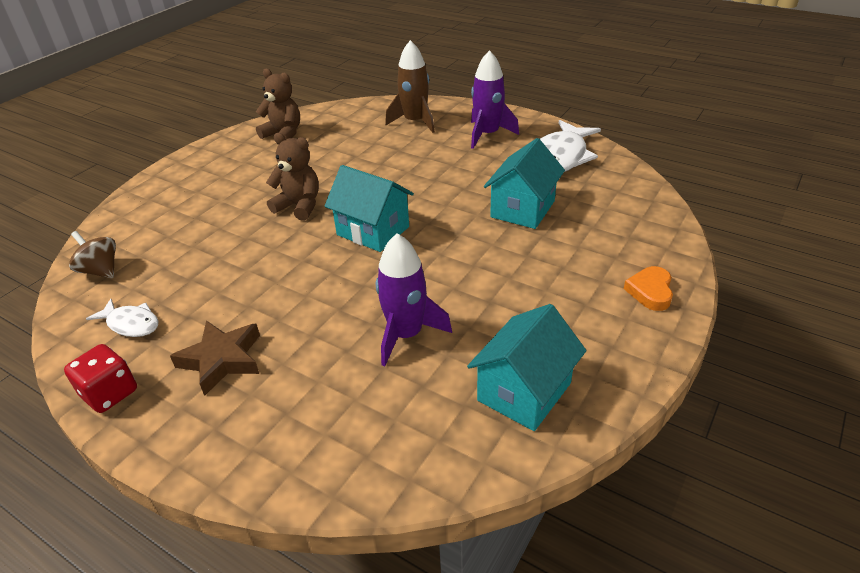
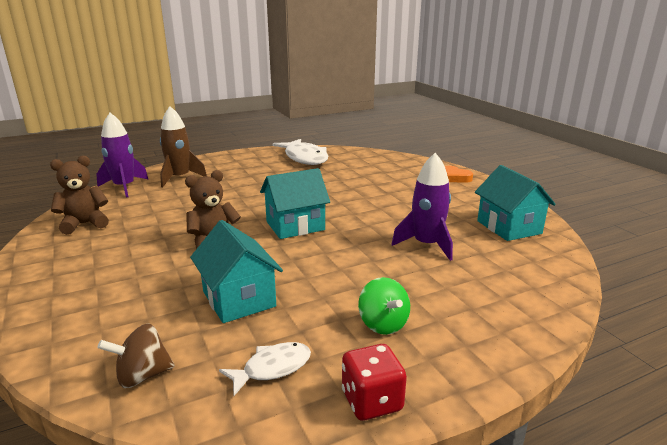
camera: 60 degrees left, 15 degrees down
(222, 360) = (383, 324): brown star -> green spinning top
(487, 135) = (243, 165): purple rocket -> purple rocket (124, 187)
(522, 209) = (341, 180): turquoise house -> turquoise house (238, 299)

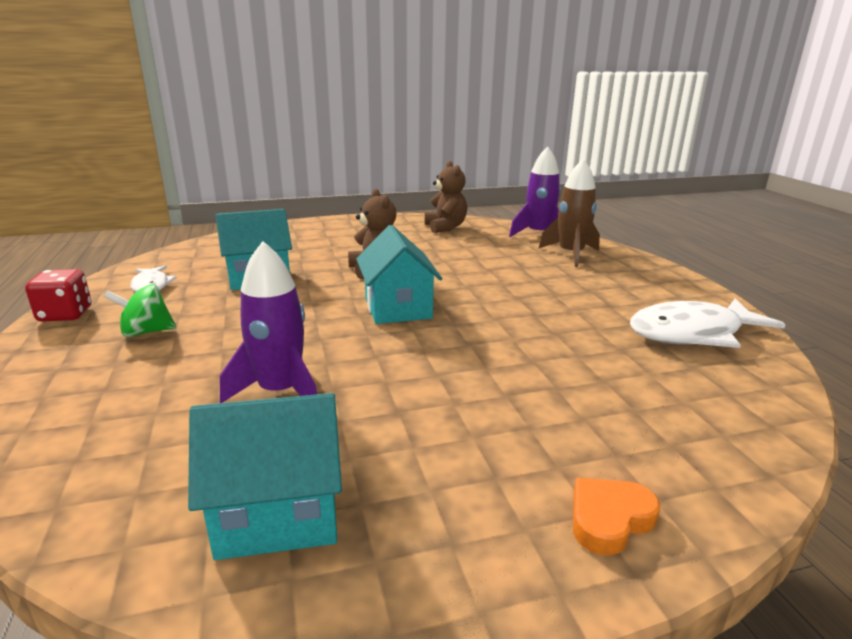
camera: 100 degrees right, 0 degrees up
(142, 375) = (197, 253): brown spinning top -> none

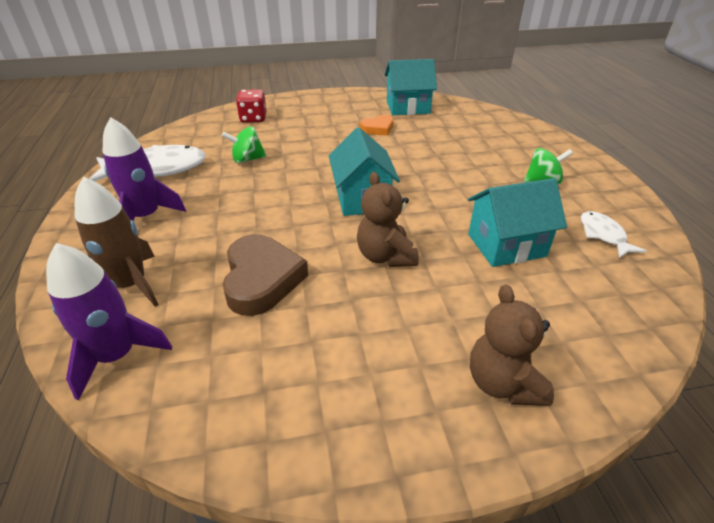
camera: 175 degrees left, 15 degrees up
(65, 314) = (627, 200): red dice -> red dice (253, 118)
(280, 391) = (427, 143): purple rocket -> purple rocket (146, 216)
(445, 227) = (263, 396): brown teddy bear -> brown teddy bear (503, 383)
(474, 258) = (261, 279): none -> brown heart
(581, 351) = (247, 159): none -> green spinning top
(609, 519) = (296, 103): orange heart -> orange heart (378, 129)

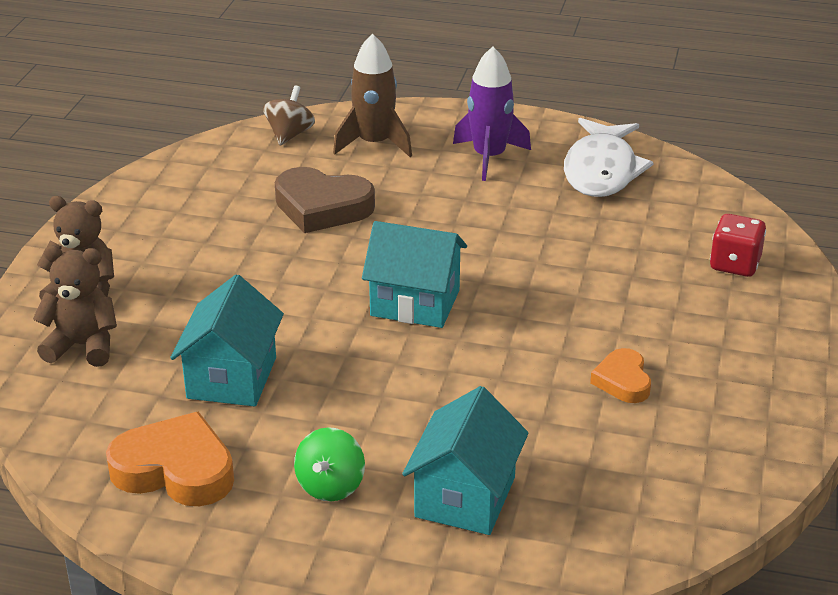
camera: 115 degrees right, 5 degrees down
(117, 355) = (289, 134): purple rocket -> brown spinning top
(247, 159) = (587, 237): green spinning top -> none
(385, 256) = (290, 286): brown teddy bear -> brown teddy bear (83, 346)
(408, 107) = (701, 449): turquoise house -> turquoise house (465, 497)
(603, 235) = (175, 470): white fish -> orange heart

